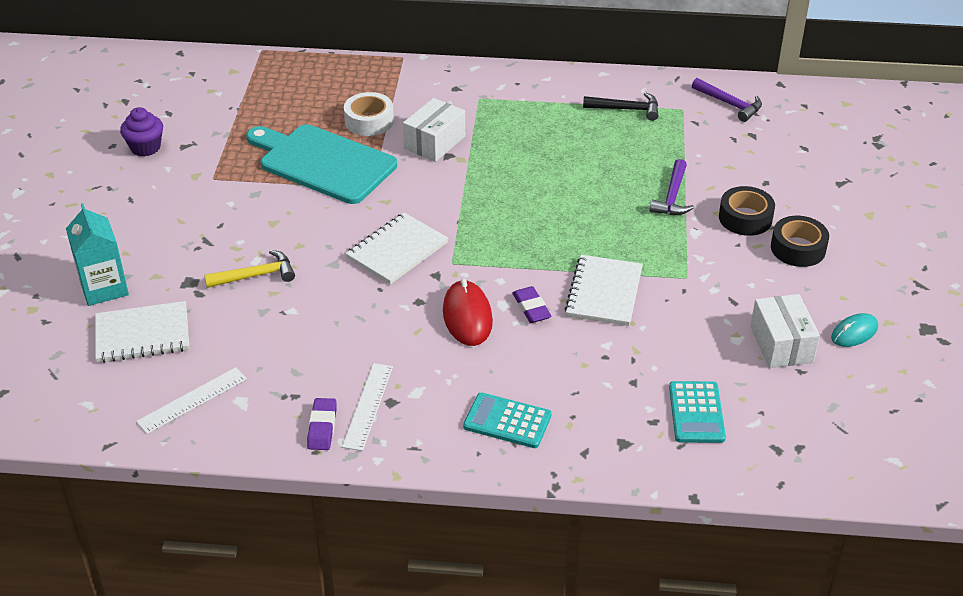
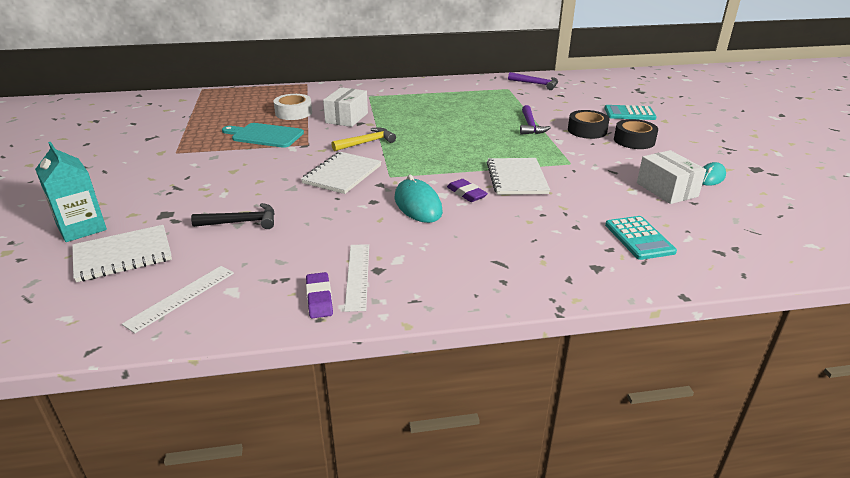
camera: 15 degrees left, 10 degrees down
(145, 147) = (115, 142): purple cupcake -> none
(256, 275) = (226, 203): yellow hammer -> yellow hammer (366, 142)
(323, 162) = (265, 135): turquoise cutting board -> turquoise cutting board, size x0.66
(467, 316) = (418, 205): red mouse -> turquoise mouse
(507, 421) = (489, 267): turquoise calculator -> turquoise calculator (629, 113)
(626, 109) = (472, 92): black hammer -> black hammer (241, 222)

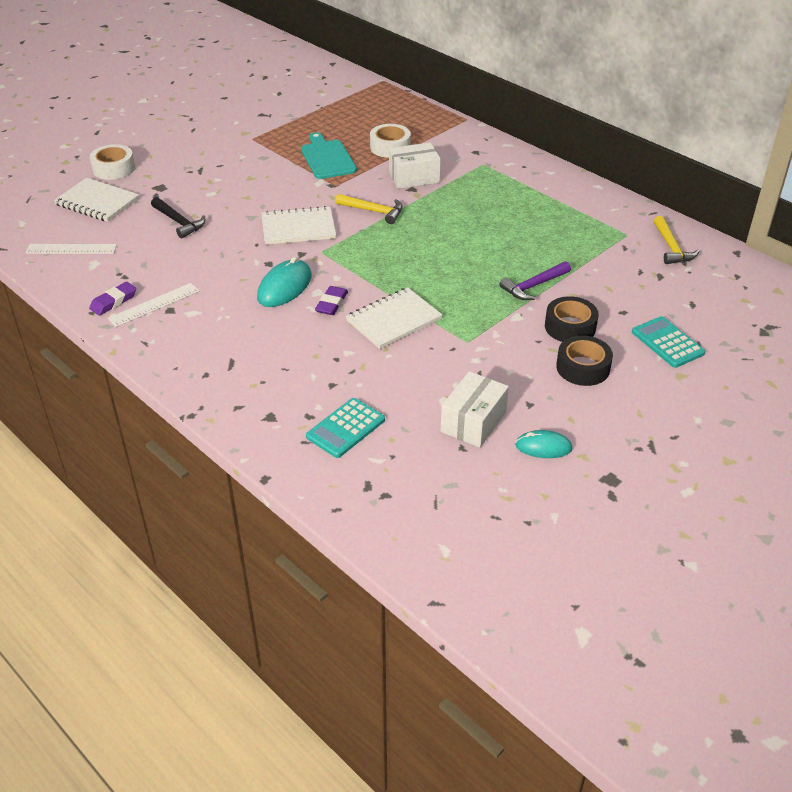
camera: 55 degrees right, 10 degrees up
(82, 228) = (113, 168): turquoise carton -> white tape
(536, 84) = (671, 248): purple hammer -> yellow hammer

